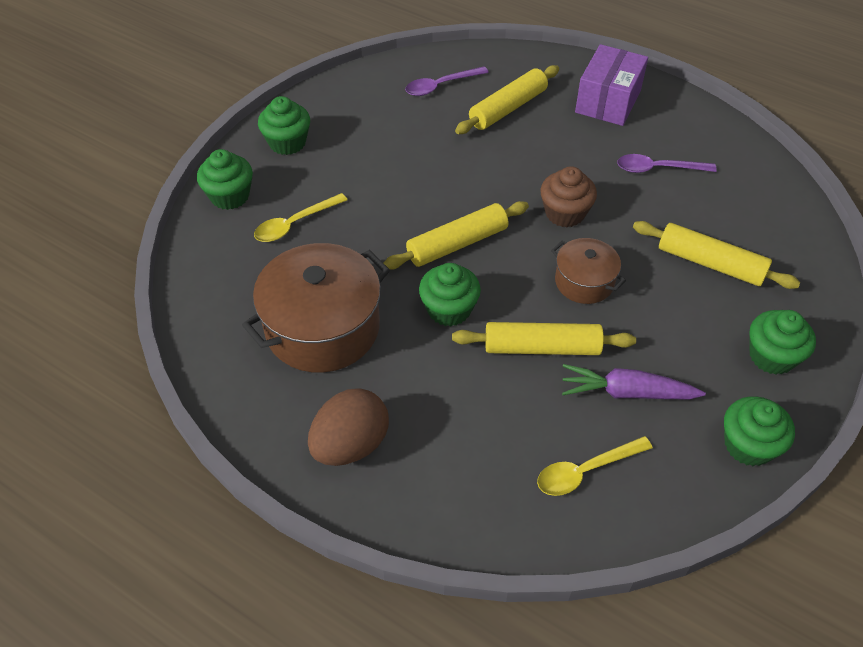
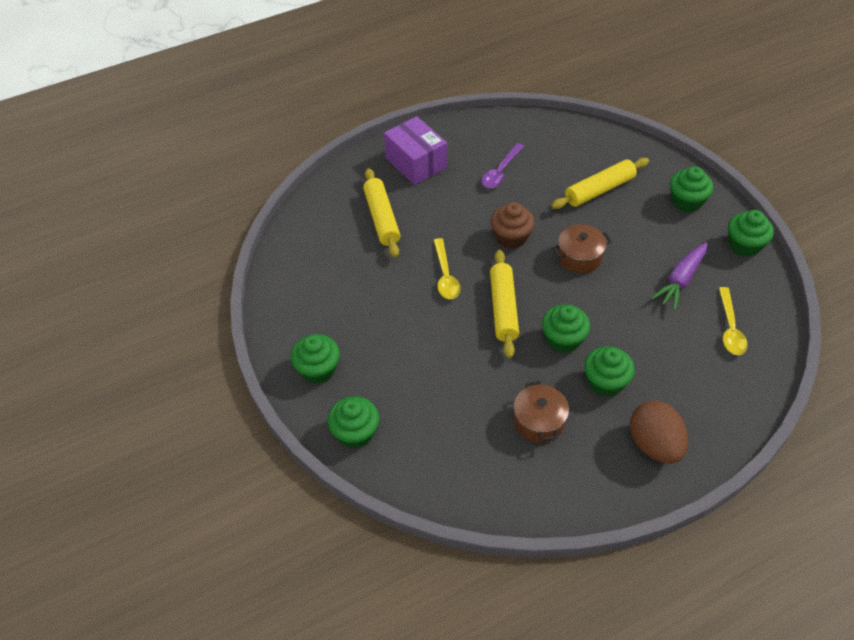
camera: 60 degrees left, 0 degrees up
(295, 224) = (418, 399): yellow spoon -> yellow spoon (445, 275)
(323, 328) = (539, 421): brown pot -> brown pot, size x0.54
(413, 368) = (605, 382): none -> green cupcake
(440, 86) = (325, 245): purple spoon -> none
(542, 347) = (623, 305): yellow rolling pin -> none

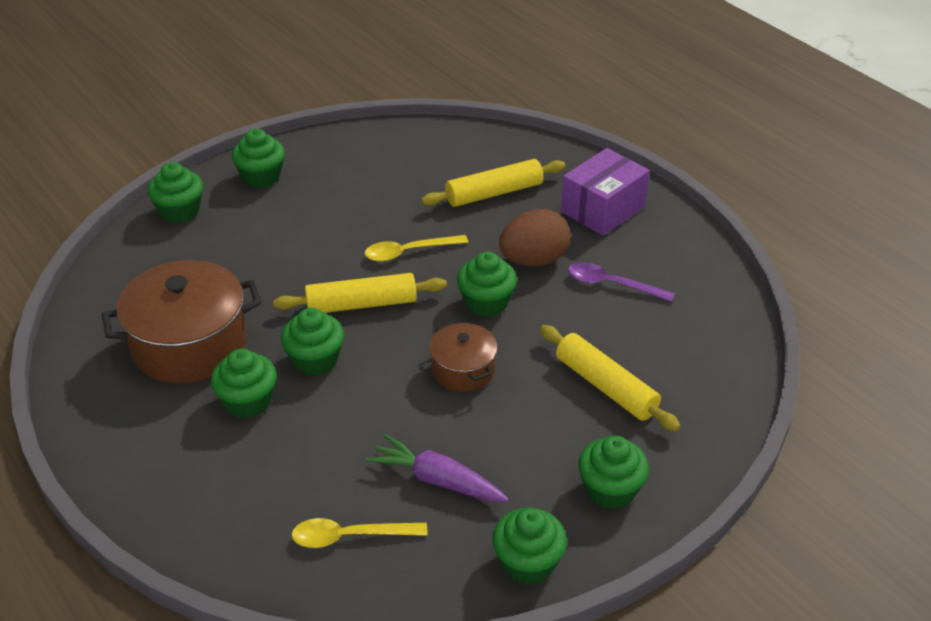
camera: 80 degrees right, 10 degrees down
(511, 237) = (486, 303): brown cupcake -> green cupcake
(539, 421) = (189, 345): brown pot -> brown pot, size x1.85
(654, 445) = (150, 450): brown egg -> brown egg (534, 260)

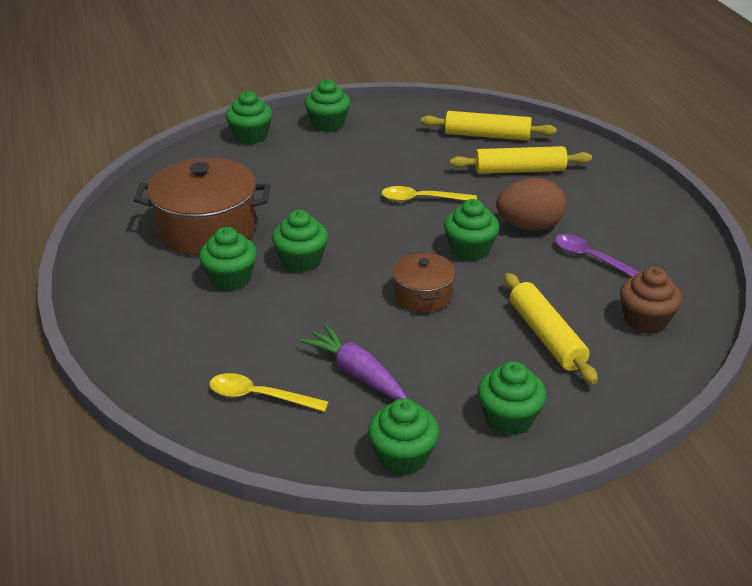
camera: 20 degrees right, 5 degrees down
(361, 304) = (361, 229): yellow rolling pin -> yellow rolling pin (487, 135)
(603, 209) = (613, 200): purple box -> none
(690, 343) = (645, 320): none -> brown cupcake

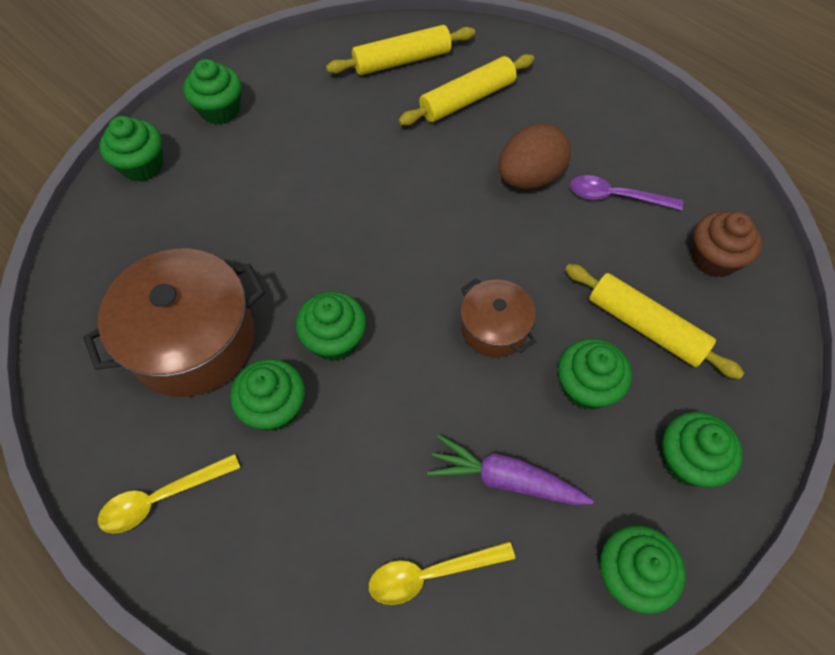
camera: 30 degrees left, 25 degrees up
(421, 199) = (399, 185): yellow spoon -> yellow spoon (162, 498)
(470, 250) = (495, 238): green cupcake -> green cupcake (586, 387)

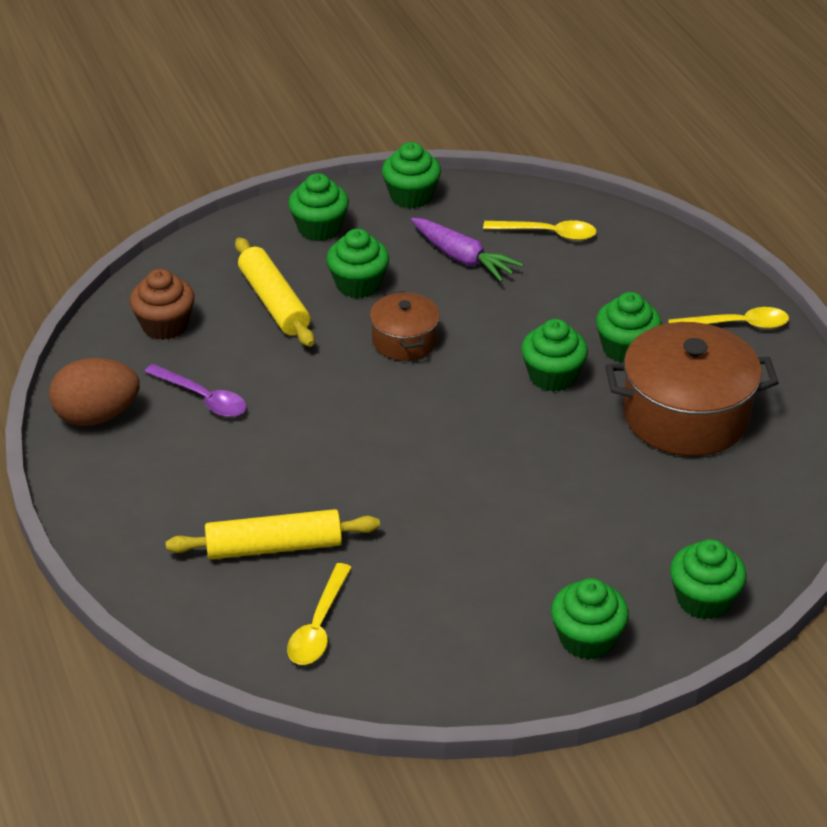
camera: 155 degrees left, 20 degrees down
(402, 60) = (318, 626): yellow rolling pin -> yellow spoon
(529, 177) = (273, 443): brown egg -> brown egg (97, 416)

